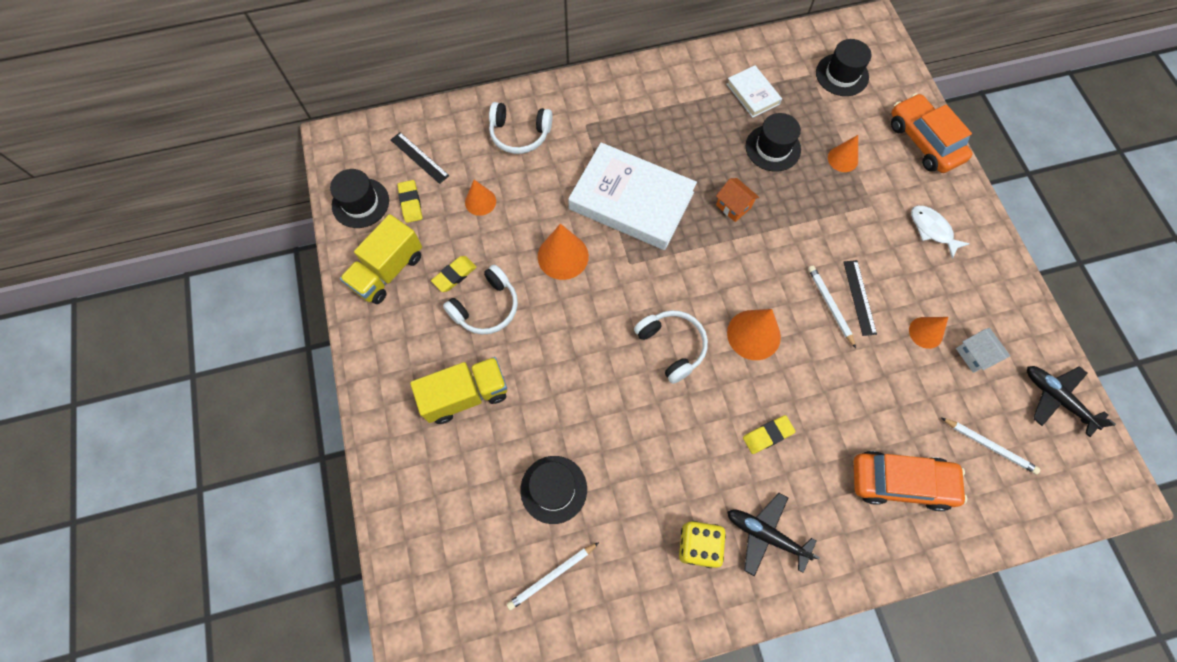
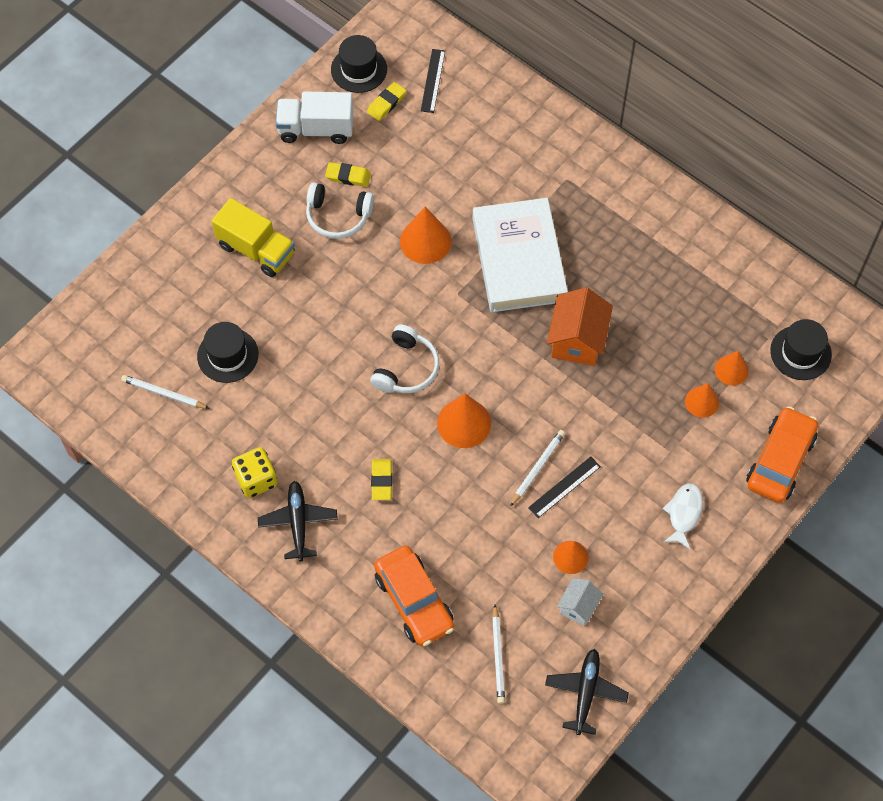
camera: 55 degrees right, 5 degrees down
(388, 271) = (316, 129): yellow truck -> white truck
(480, 201) = (427, 150): orange cone -> orange cone (731, 370)
(520, 134) = (515, 136): white headphones -> none
(733, 206) = (577, 340): orange house -> orange house, size x1.74
(752, 94) = (712, 290): white book -> none
(767, 435) = (381, 481): yellow eraser -> yellow eraser turned 60 degrees clockwise
(773, 148) = (665, 338): black hat -> none

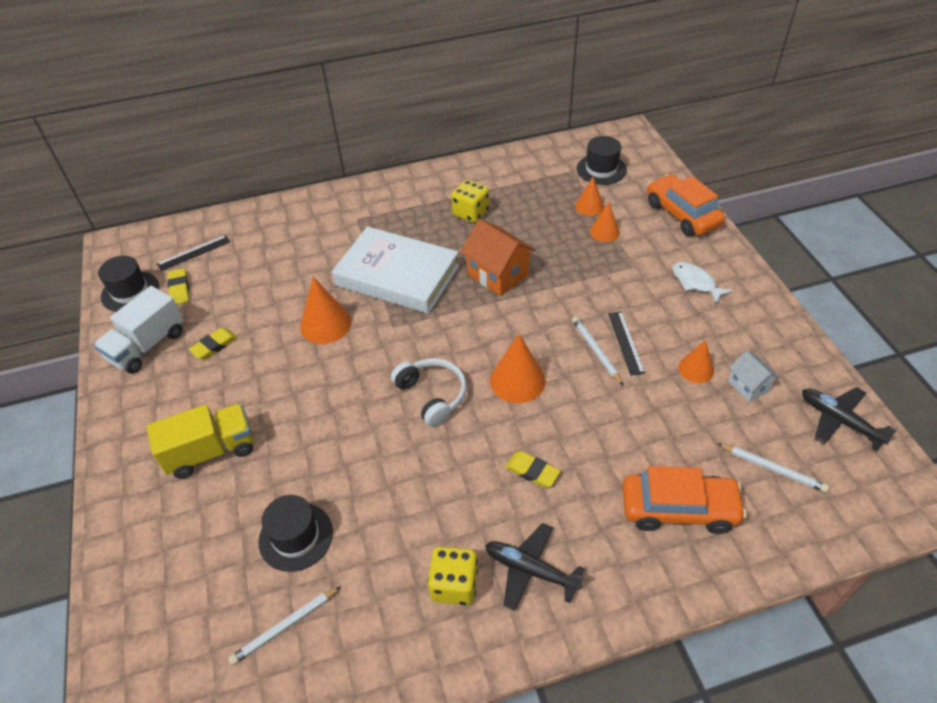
camera: 55 degrees left, 15 degrees down
(338, 216) = (243, 371): white headphones -> none
(433, 81) = (194, 253): black ruler -> black ruler turned 75 degrees counterclockwise
(645, 270) = (470, 213): none -> yellow dice

